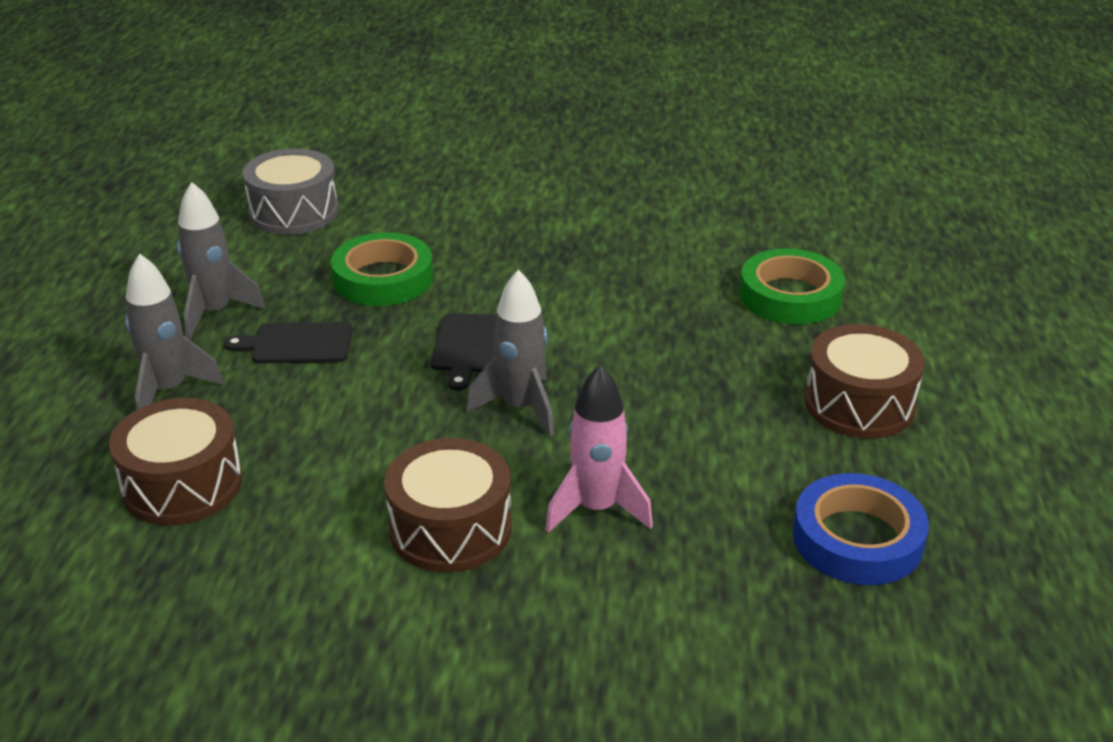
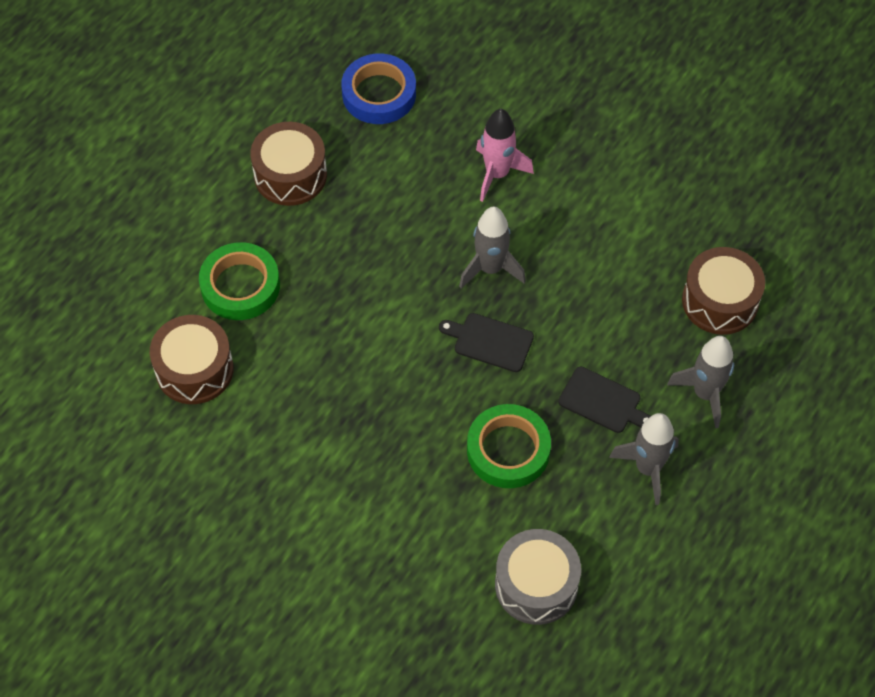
camera: 150 degrees left, 25 degrees up
(450, 528) = (583, 198): brown drum -> brown drum (194, 369)
(468, 346) = (490, 342): black cutting board -> black cutting board turned 105 degrees counterclockwise

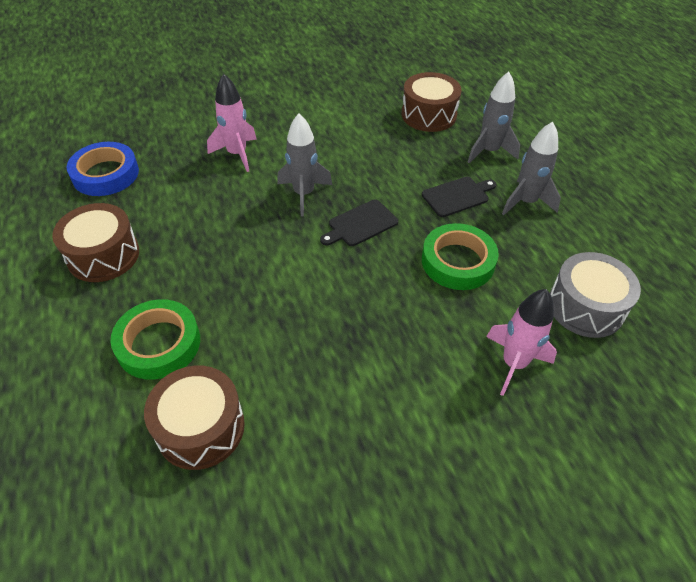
camera: 55 degrees left, 10 degrees down
(420, 554) = (513, 363): none -> pink rocket

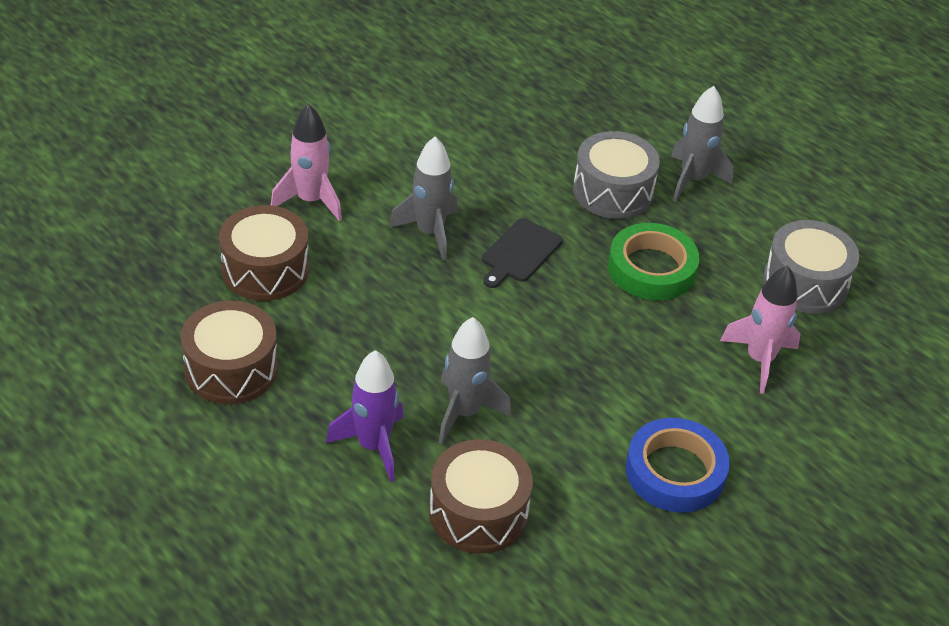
camera: 25 degrees left, 5 degrees down
(105, 174) = (152, 268): blue tape -> blue tape (675, 471)
(158, 343) = (373, 446): green tape -> purple rocket
(429, 115) = (524, 91): brown drum -> brown drum (265, 269)
(457, 196) = (613, 191): black cutting board -> grey drum
(489, 151) = (621, 125): grey rocket -> grey rocket (464, 412)

